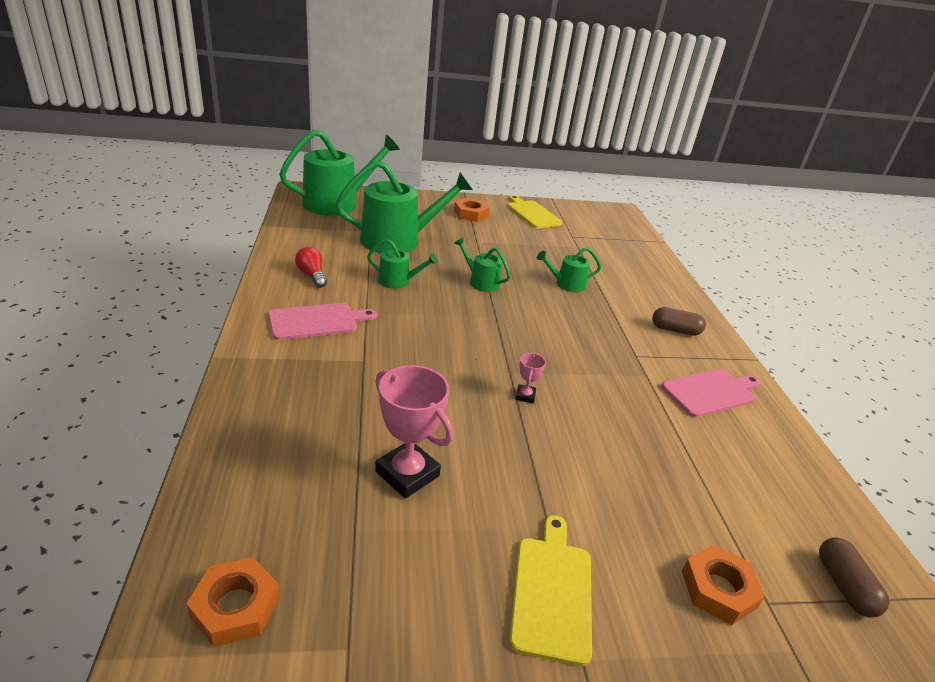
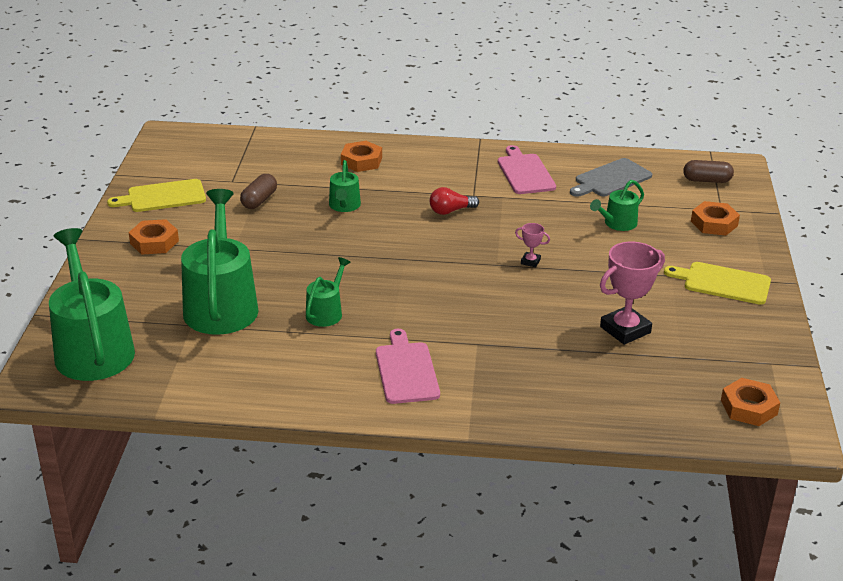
camera: 75 degrees left, 0 degrees up
(312, 275) = (305, 373): red light bulb -> red light bulb (450, 211)
(481, 282) = (333, 258): green watering can -> green watering can (617, 223)
(649, 290) = (361, 161): none -> orange nut
(675, 330) = (434, 165): brown capsule -> brown capsule (259, 200)
(756, 468) = (611, 179): none -> grey cutting board

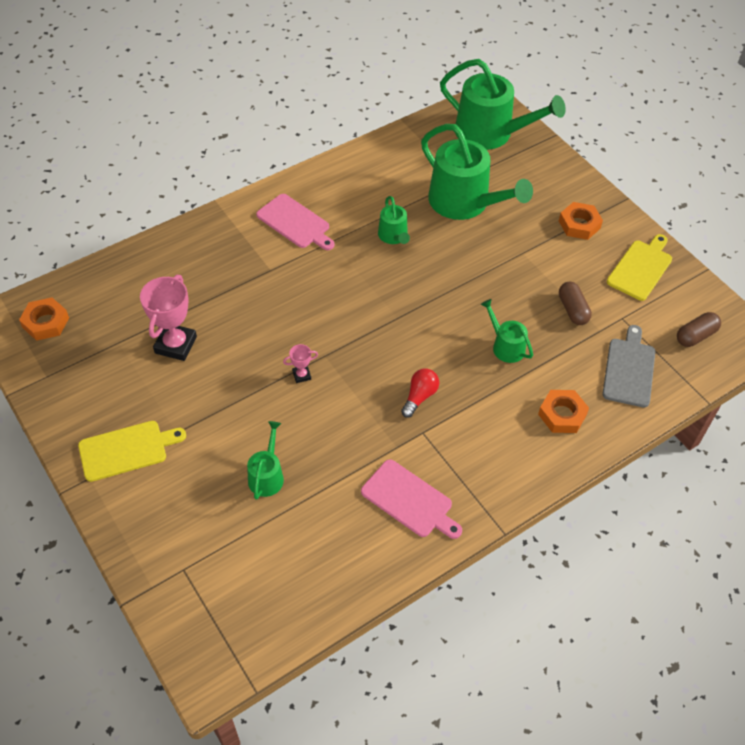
camera: 140 degrees right, 20 degrees up
(611, 179) = (322, 548): grey cutting board -> grey cutting board (629, 369)
(707, 180) = (225, 618): brown capsule -> brown capsule (695, 336)
(714, 223) = (178, 538): orange nut -> none

